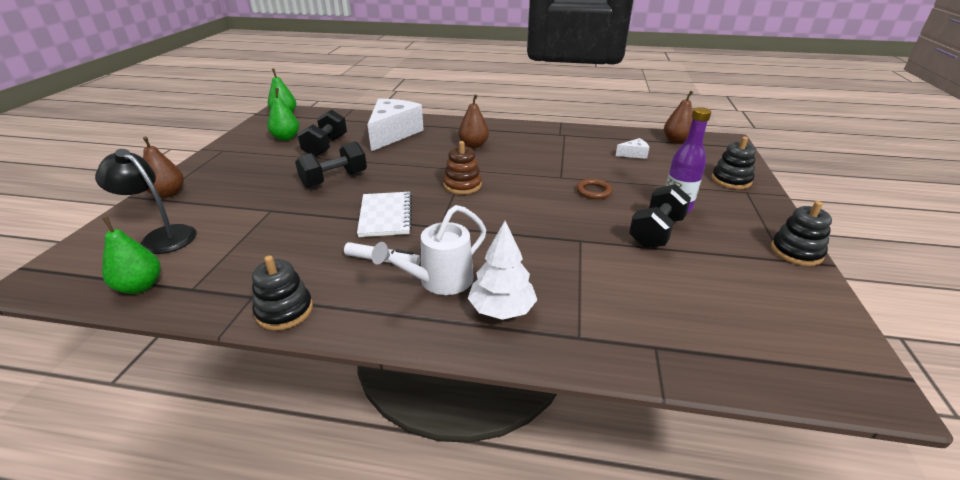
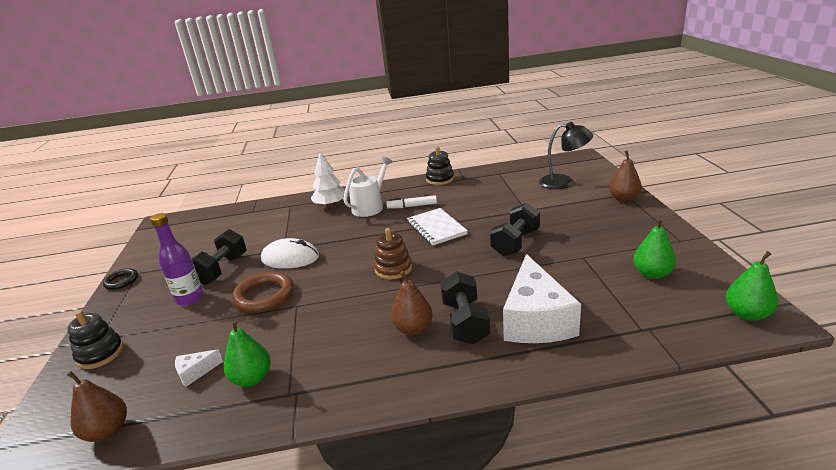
camera: 165 degrees right, 5 degrees down
(140, 286) = (525, 168): green pear -> green pear (252, 378)
(325, 147) = (584, 275): black dumbbell -> black dumbbell (465, 322)
(570, 225) = (290, 258): none -> white mouse
(593, 191) = (264, 296): brown ring -> brown ring, size x1.71
(796, 252) = (121, 281): black stacking toy -> black ring

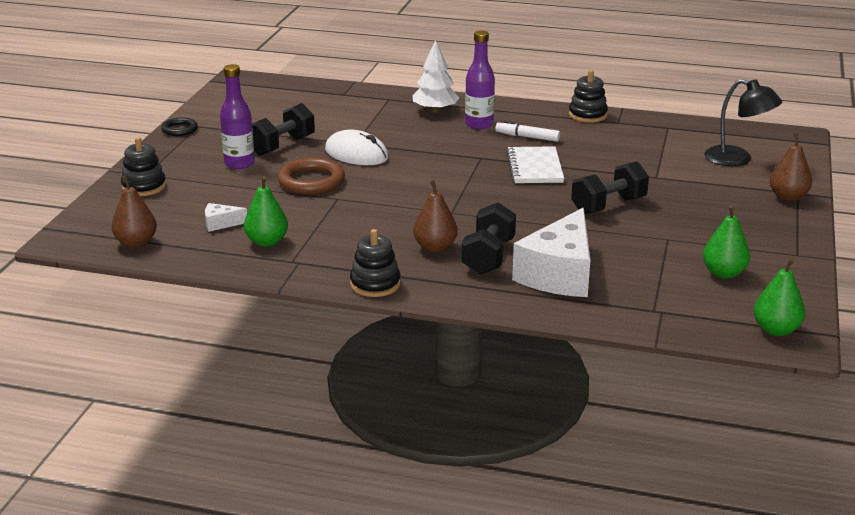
camera: 20 degrees right, 0 degrees up
(370, 206) = (479, 124): white watering can -> purple bottle
(386, 393) = (375, 284): none -> black stacking toy
(393, 269) = (456, 193): brown stacking toy -> none

